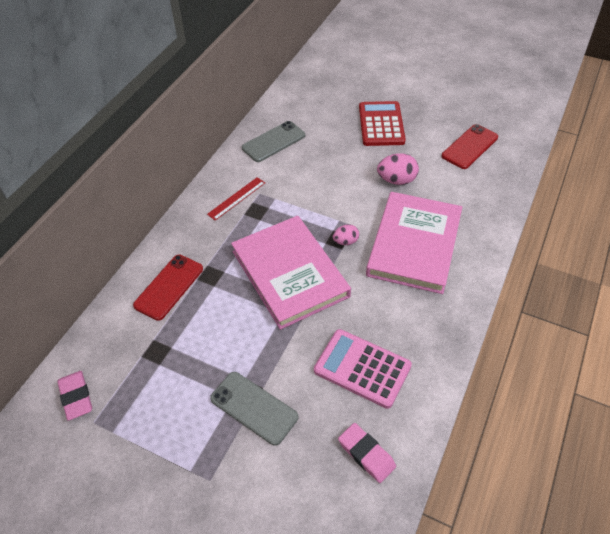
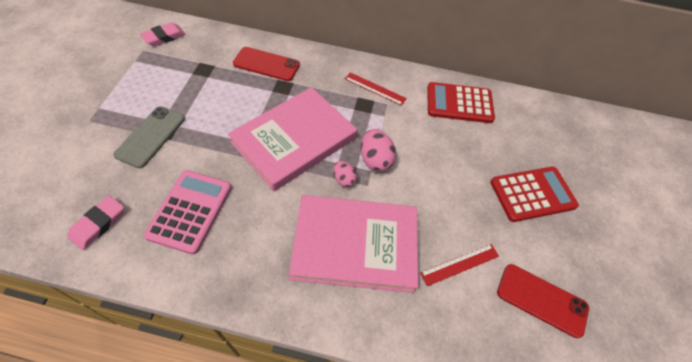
camera: 70 degrees right, 5 degrees up
(273, 142) = (459, 103): grey phone -> red calculator
(396, 180) = (447, 218): pink egg -> pink egg (375, 160)
(438, 183) = (460, 264): none -> red ruler

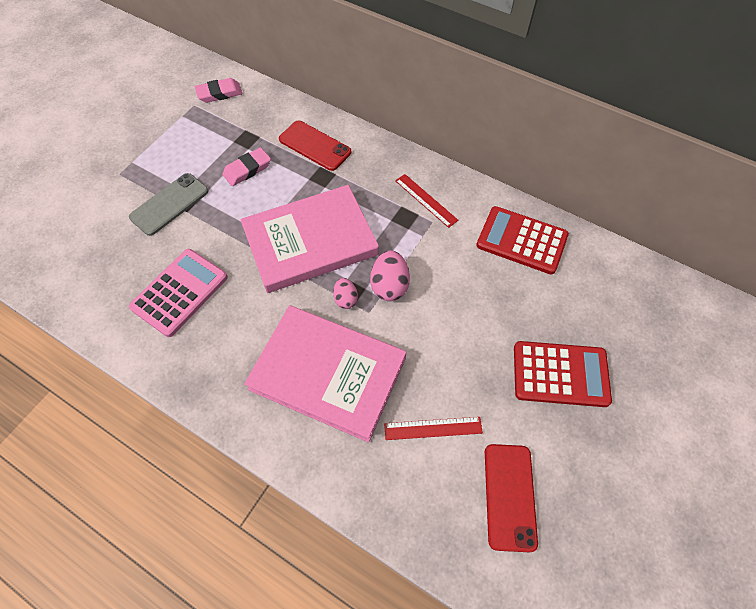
camera: 25 degrees right, 5 degrees up
(98, 224) = (95, 283): pink eraser -> pink eraser (247, 169)
(541, 300) = (509, 496): red phone -> red phone turned 45 degrees clockwise

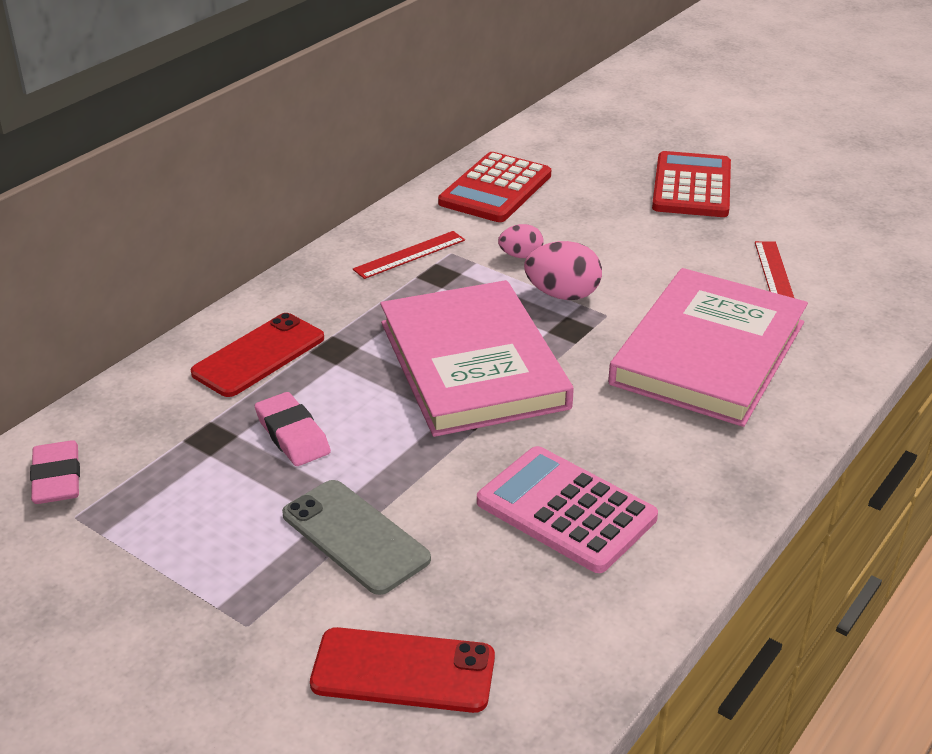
camera: 85 degrees left, 25 degrees down
(345, 299) = (584, 333): pink egg -> pink egg (520, 256)
(509, 496) = (846, 233): red phone -> red phone (403, 671)

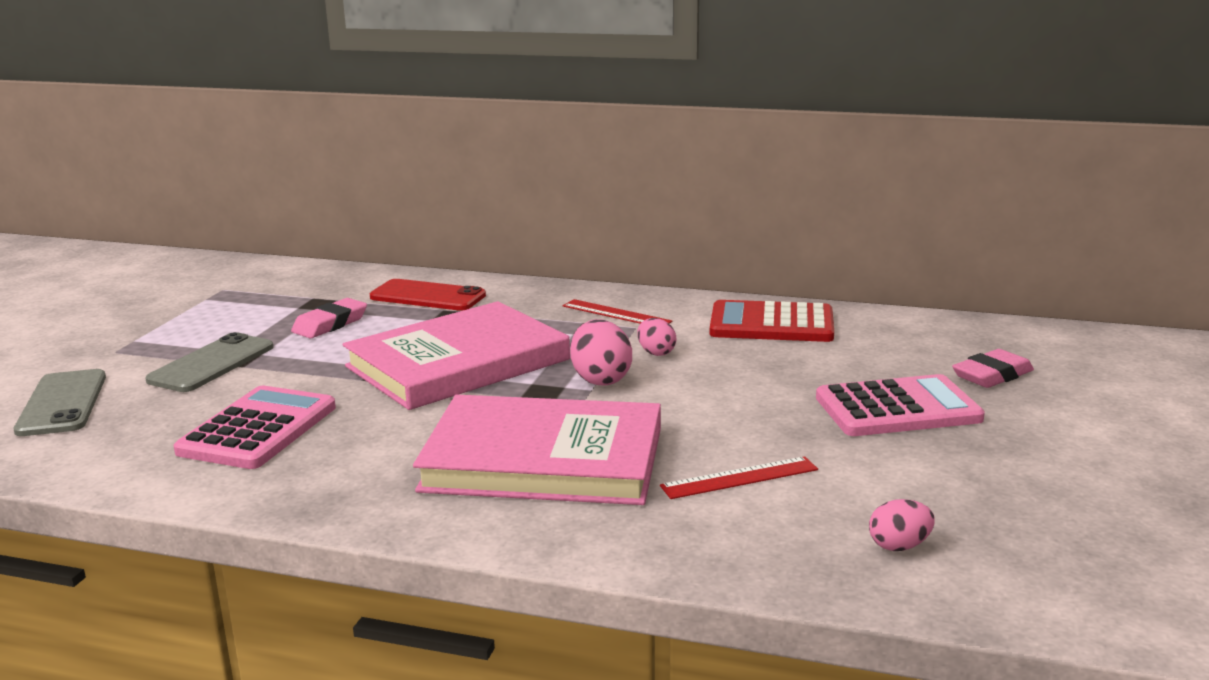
camera: 70 degrees right, 15 degrees down
(57, 478) = (260, 277): pink eraser -> pink eraser (992, 375)
(403, 671) = (62, 403): red phone -> grey phone
(692, 186) = (897, 408): red calculator -> pink calculator
(888, 244) = (899, 546): none -> pink egg

